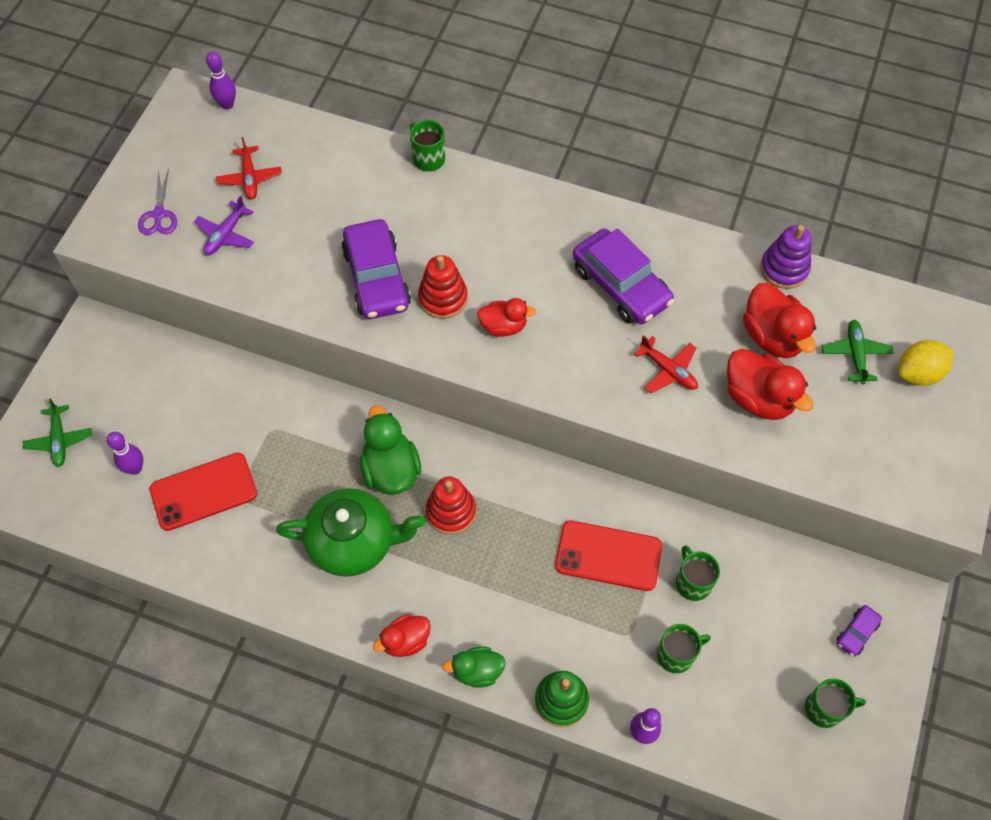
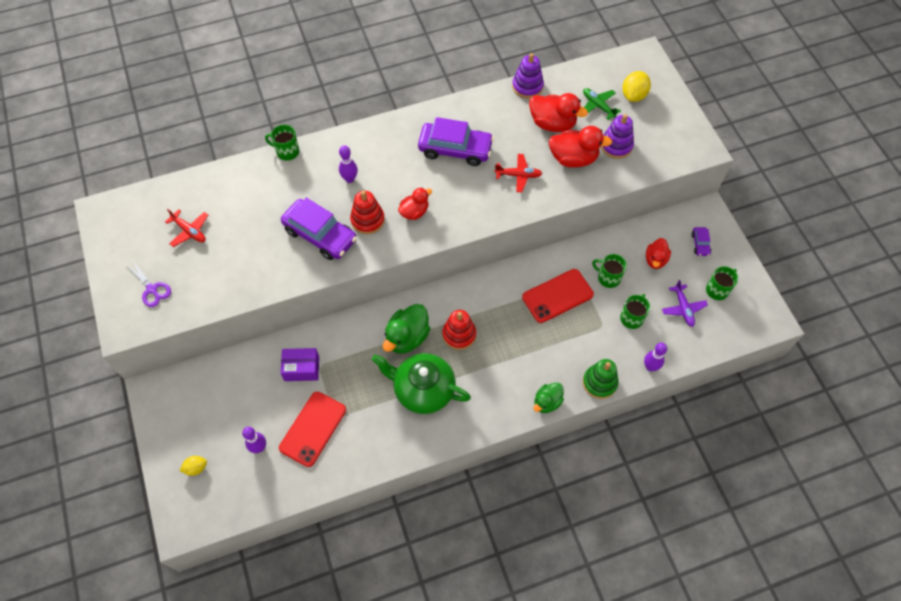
camera: 40 degrees left, 0 degrees up
(60, 440) = (196, 468): green plane -> yellow lemon
(226, 235) = (206, 272): purple plane -> purple plane (683, 308)
(227, 104) = (133, 199): purple bowling pin -> purple bowling pin (349, 179)
(252, 417) = (302, 368): none -> purple box
(354, 542) = (423, 390): green teapot -> green teapot turned 120 degrees counterclockwise
(391, 469) = (407, 337): green duck -> green duck turned 90 degrees counterclockwise
(406, 641) = (497, 417): red duck -> red duck (655, 260)
(831, 421) = (616, 146): none -> purple stacking toy

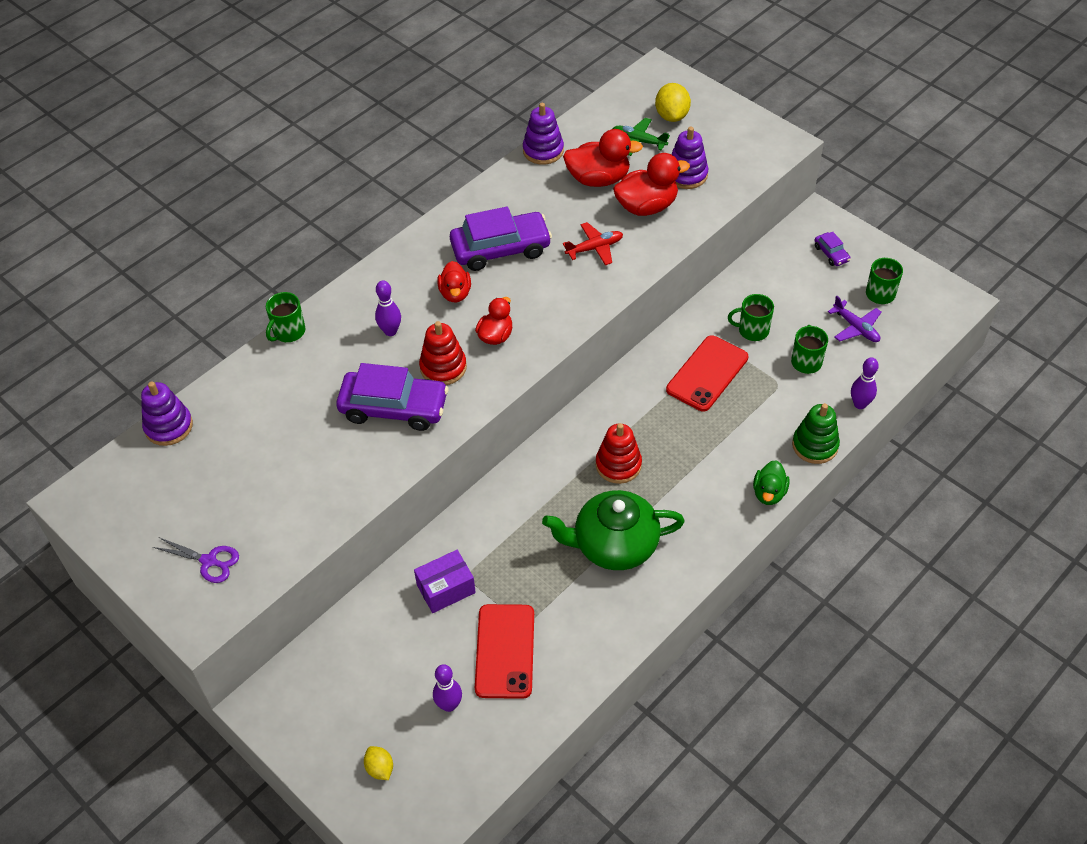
camera: 25 degrees left, 10 degrees down
(180, 186) = (168, 426): none -> purple stacking toy
(189, 231) = (216, 473): red plane -> none
(196, 468) = (380, 768): yellow lemon -> yellow lemon turned 75 degrees counterclockwise
(287, 151) = (288, 332): green mug -> green mug turned 45 degrees counterclockwise
(407, 337) = (557, 495): green duck -> none
(655, 260) = (793, 290): red duck -> red duck (455, 293)

